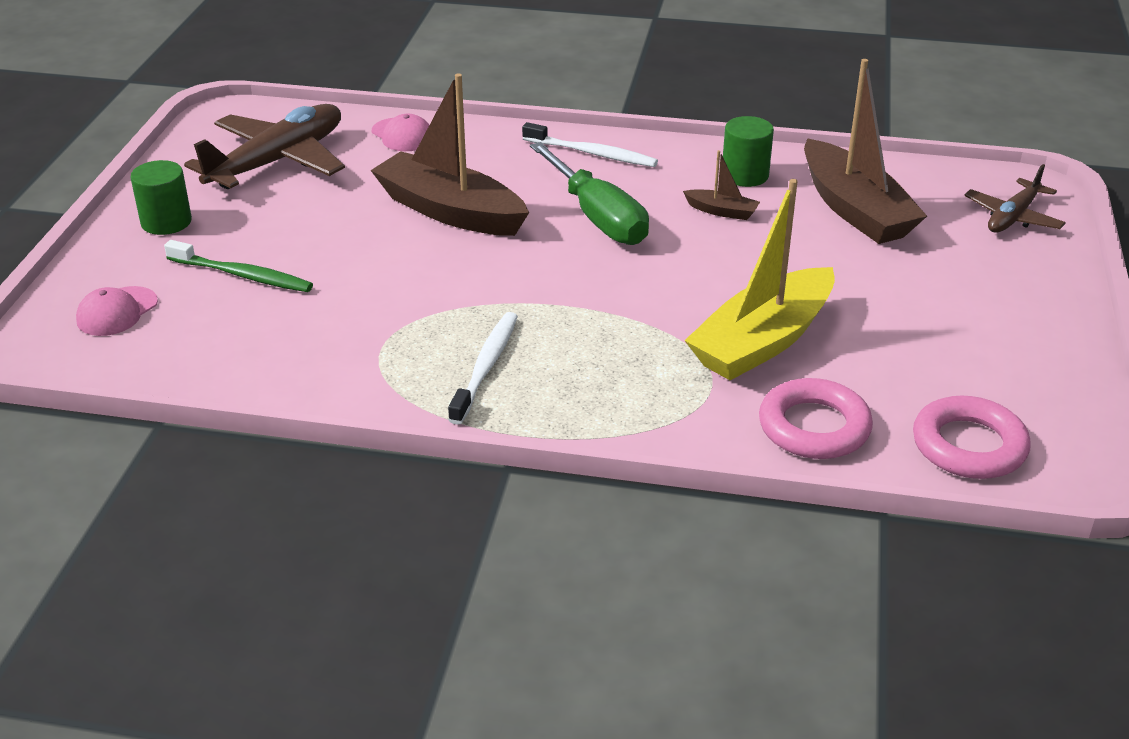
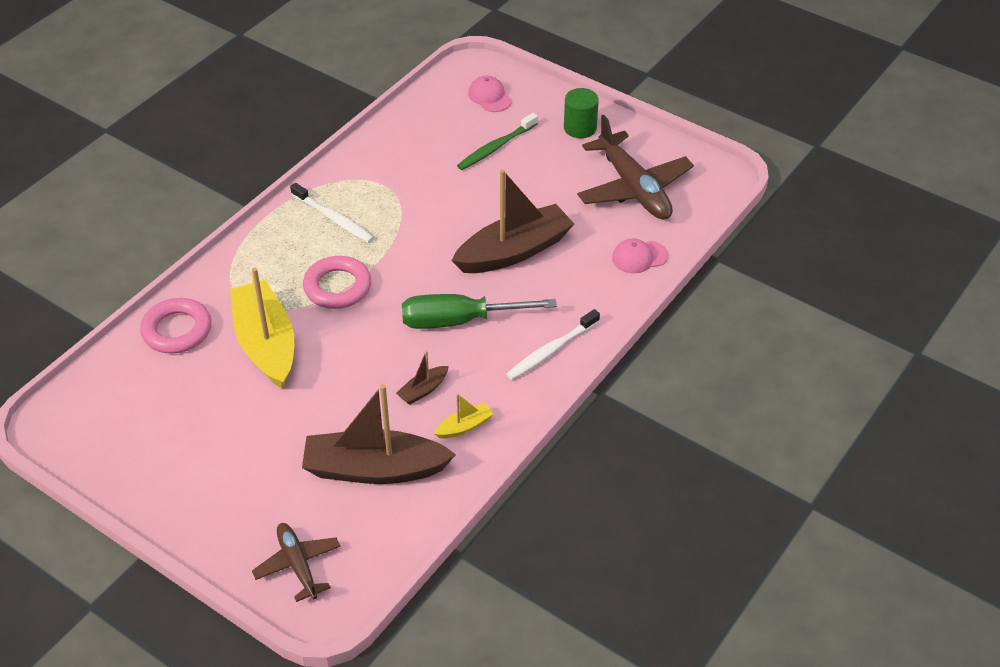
camera: 115 degrees right, 10 degrees up
(745, 175) = (464, 426): green cylinder -> yellow boat
(969, 446) = (107, 389): pink ring -> pink ring (337, 287)

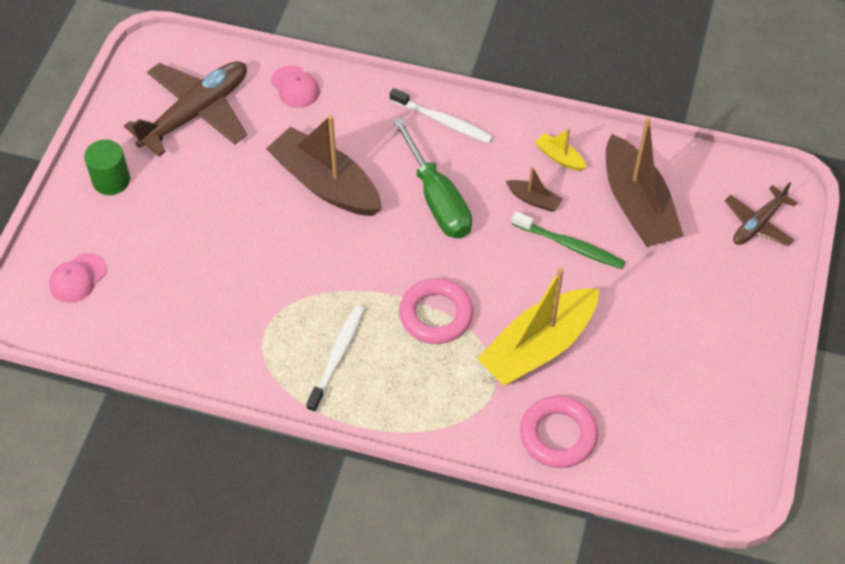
camera: 110 degrees left, 10 degrees up
(496, 147) = (168, 245): green toothbrush -> green toothbrush (570, 245)

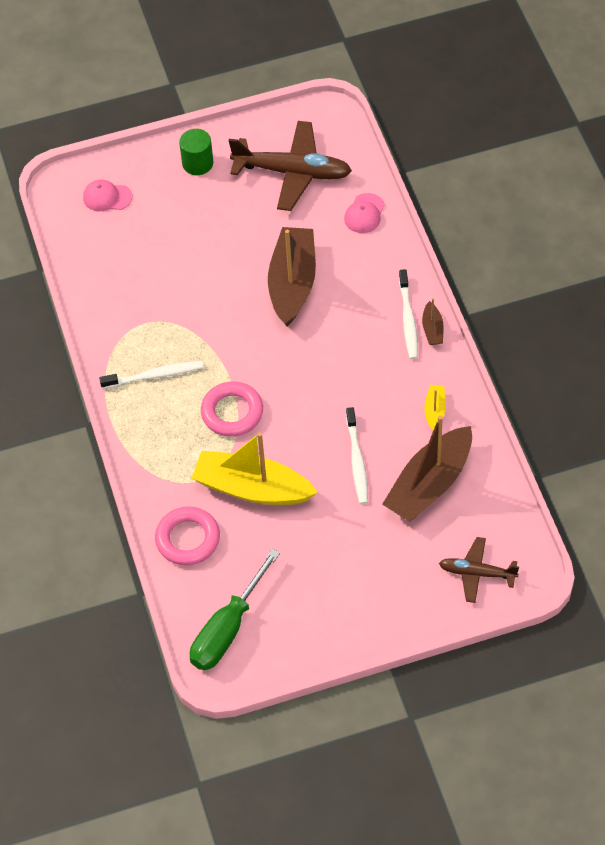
camera: 60 degrees right, 0 degrees up
(437, 199) = (333, 356): green screwdriver -> green screwdriver (228, 628)
(534, 200) = (381, 416): brown boat -> brown boat (432, 329)
(570, 245) = (357, 461): green toothbrush -> white toothbrush

